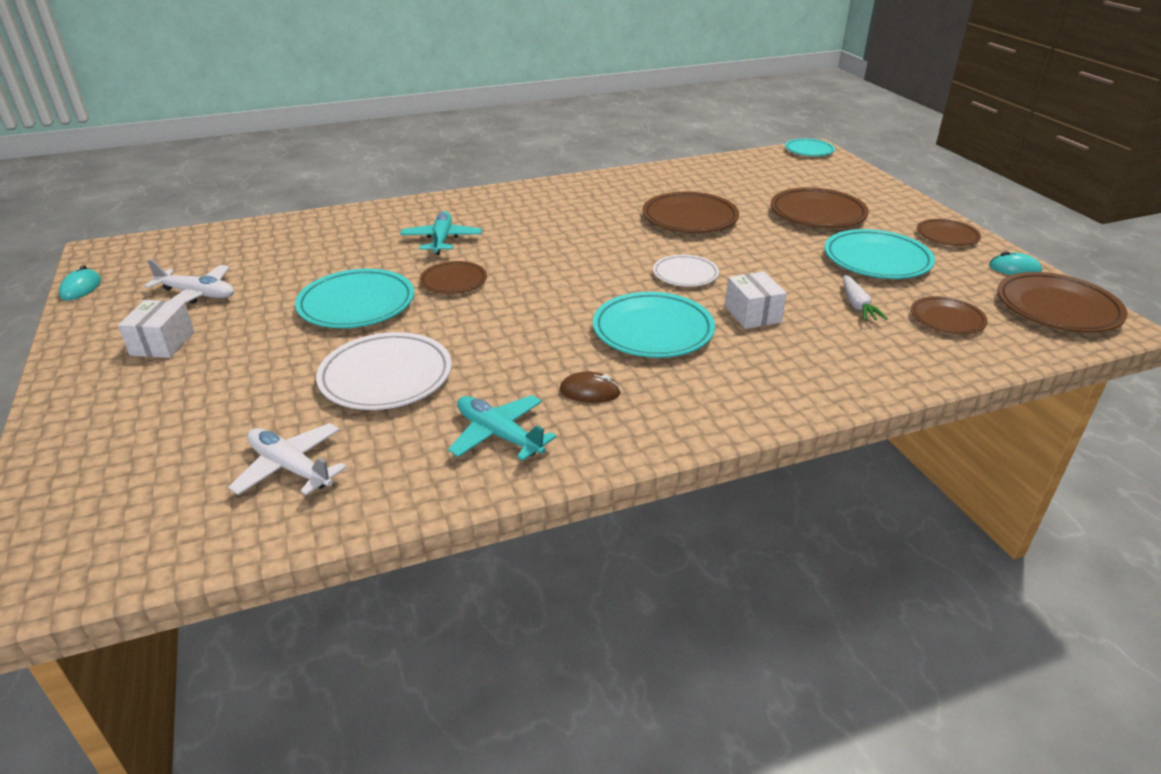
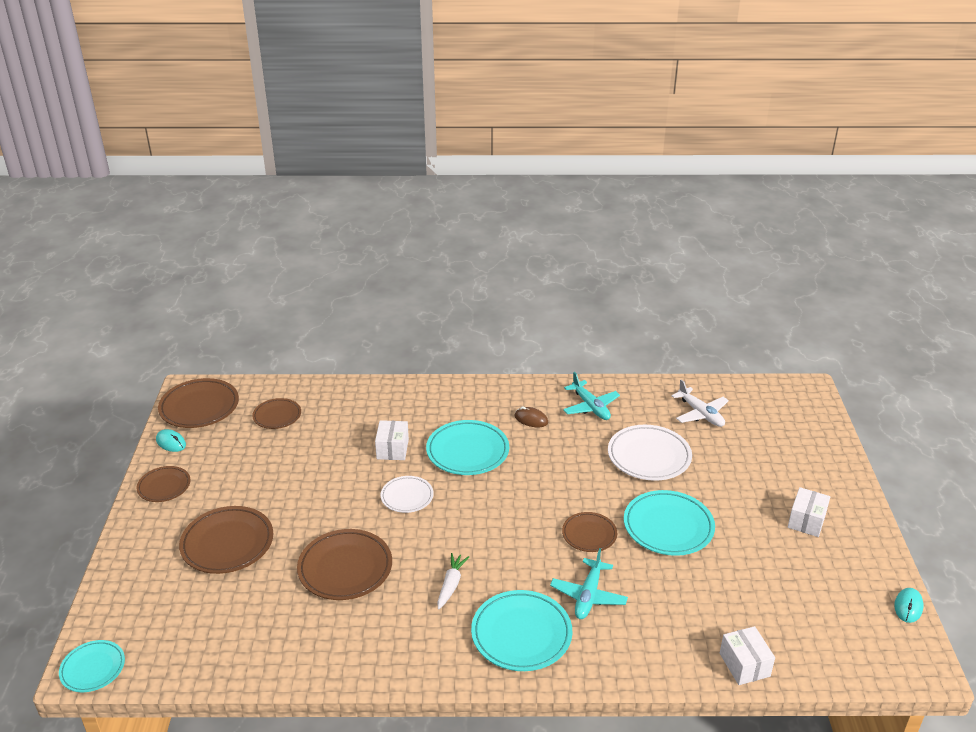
camera: 160 degrees left, 0 degrees up
(197, 294) = (800, 571): white plane -> none
(285, 226) = (744, 665): none -> white box
(857, 305) = (318, 439): white carrot -> white carrot (451, 584)
(877, 260) = (252, 475): turquoise plate -> turquoise plate (521, 634)

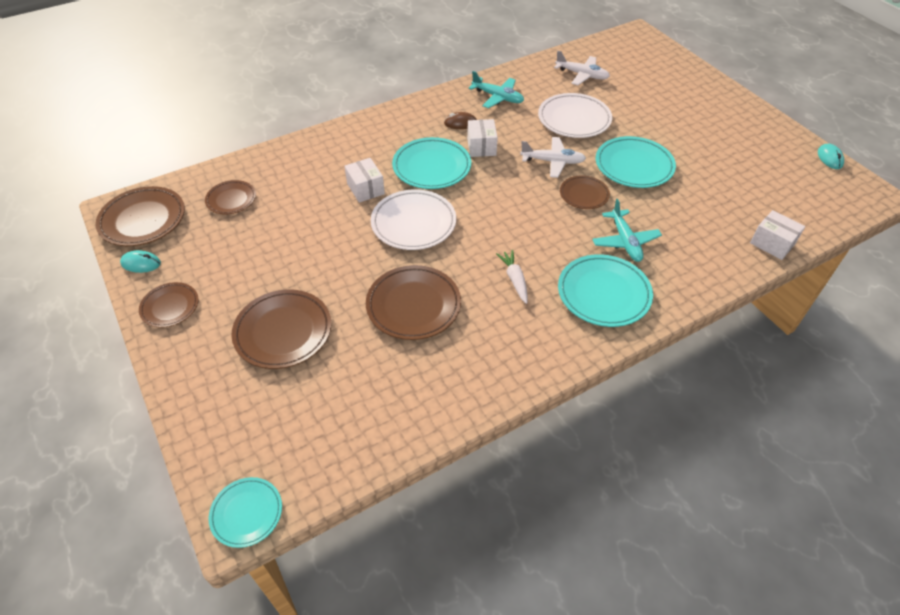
camera: 30 degrees left, 15 degrees up
(407, 497) = (413, 223): white plate -> white plate, size x1.65
(588, 490) = (553, 161): none -> white plane
(806, 521) = (718, 125): white box -> white box (481, 147)

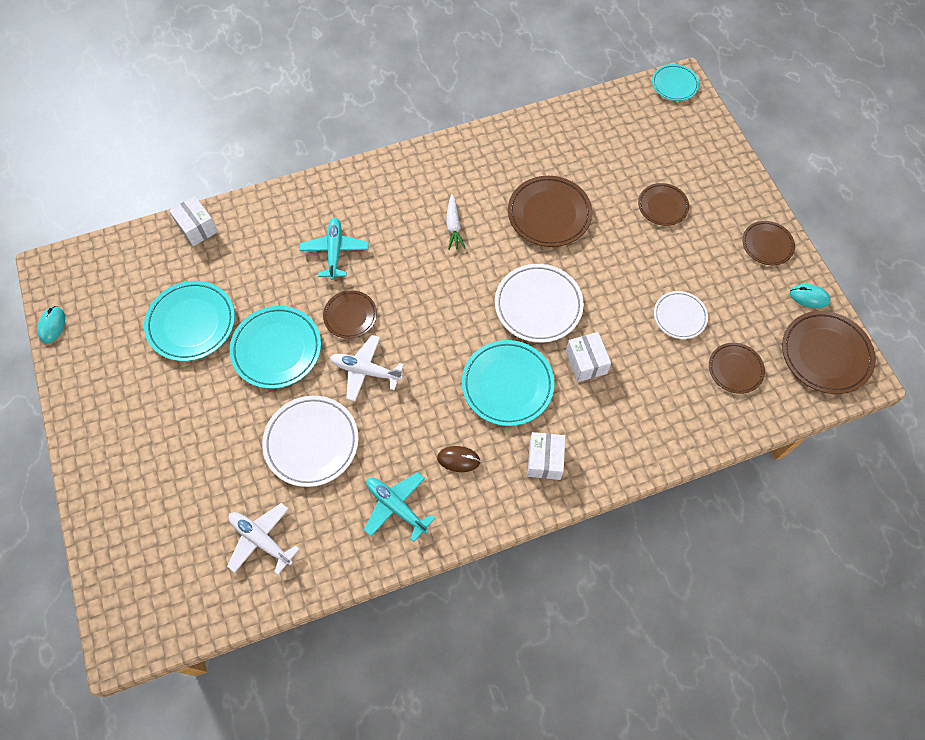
camera: 170 degrees left, 15 degrees up
(277, 231) = (679, 316): none -> white plate
(283, 332) = (662, 206): brown plate -> brown plate, size x0.60
(481, 147) = (442, 410): white box -> white box (545, 460)
(603, 294) = (379, 201): turquoise plate -> turquoise plate (191, 323)

